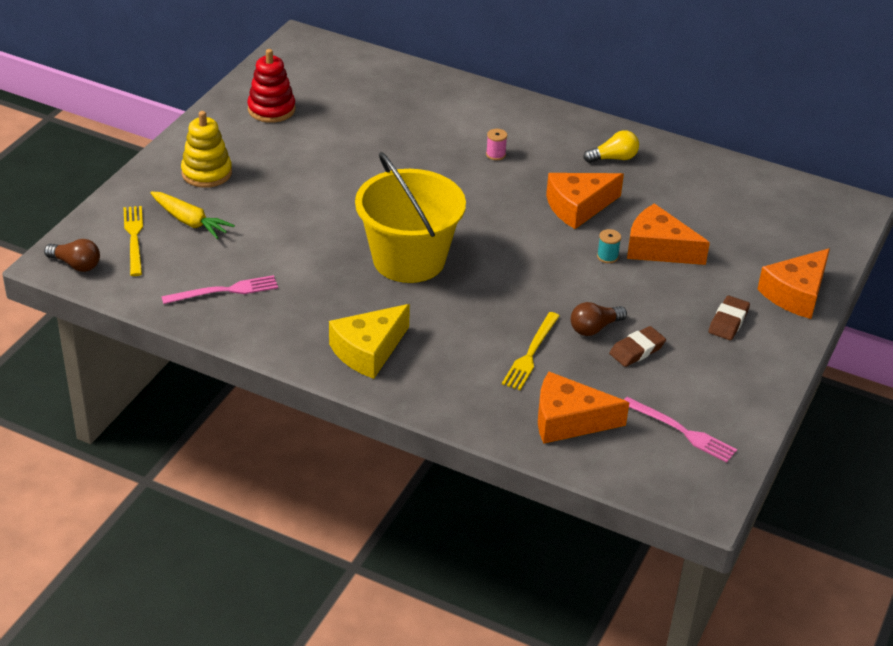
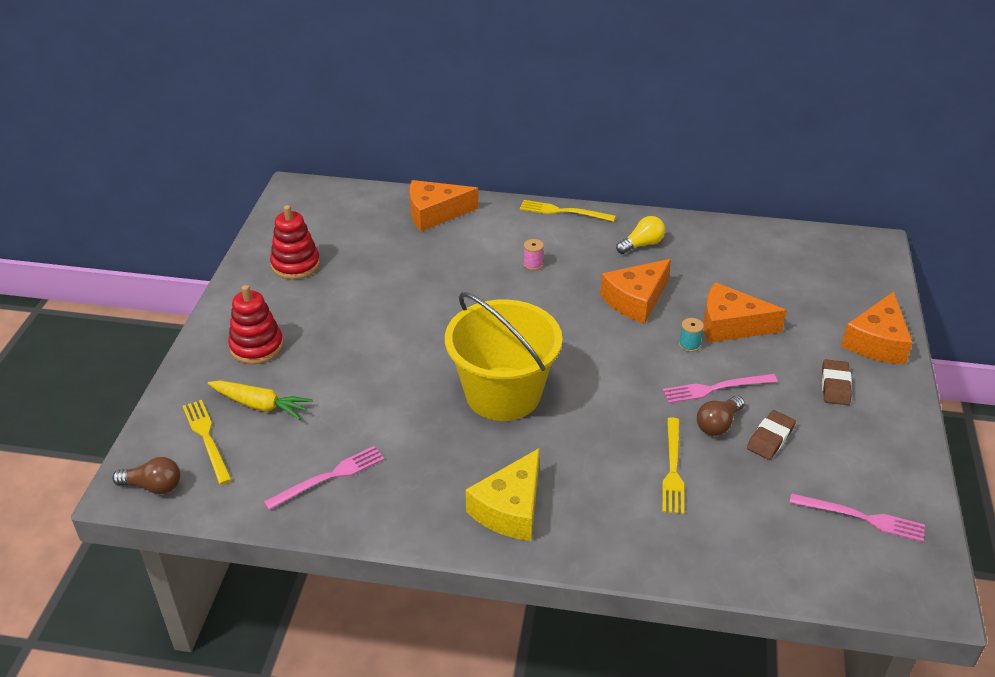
camera: 15 degrees left, 0 degrees up
(206, 173) = (256, 347): yellow stacking toy -> red stacking toy
(552, 112) = (563, 212): none -> yellow fork
(569, 420) = (749, 536): orange cheese -> orange cheese (435, 213)
(610, 298) = (715, 388): none -> pink fork

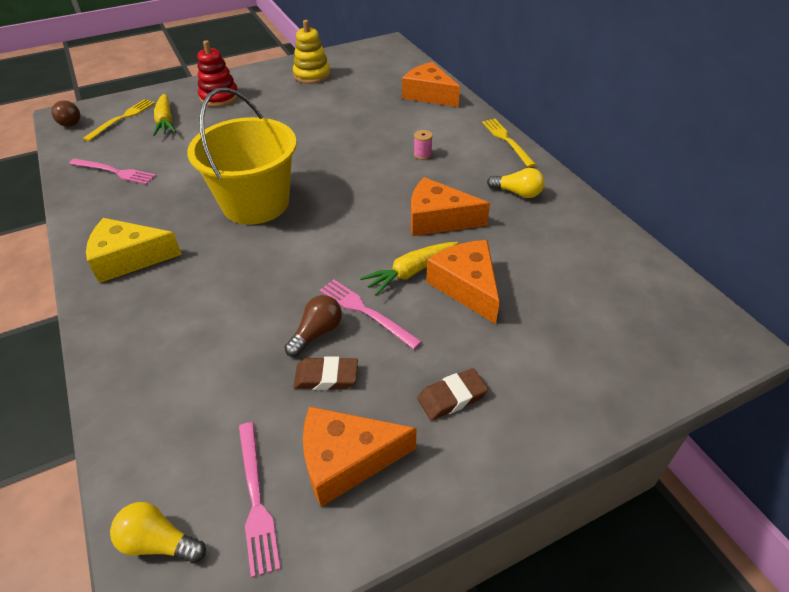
camera: 55 degrees right, 5 degrees up
(295, 265) = (312, 75): red stacking toy -> yellow stacking toy
(673, 469) = (234, 327): yellow fork -> none
(689, 345) = (411, 272): turquoise spool -> yellow carrot
(718, 424) = (317, 333): brown light bulb -> brown light bulb turned 120 degrees clockwise
(868, 581) = (159, 542): none -> yellow light bulb
(877, 342) = (563, 406): orange cheese -> orange cheese (346, 460)

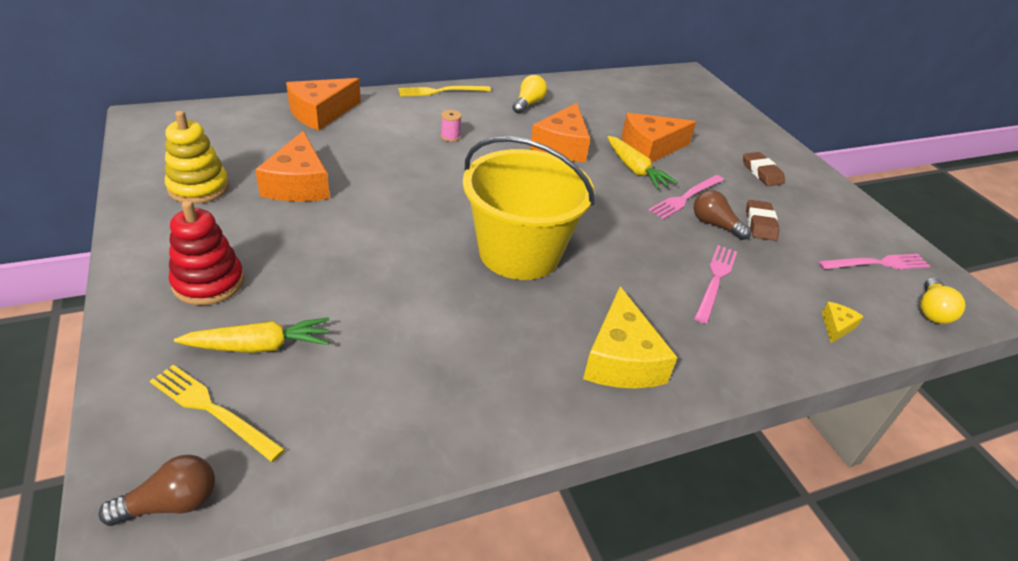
camera: 90 degrees left, 5 degrees down
(114, 172) = (407, 398): pink fork -> pink fork (715, 280)
(144, 419) = (836, 327): none -> yellow cheese
(346, 460) = (829, 221): orange cheese -> orange cheese (298, 184)

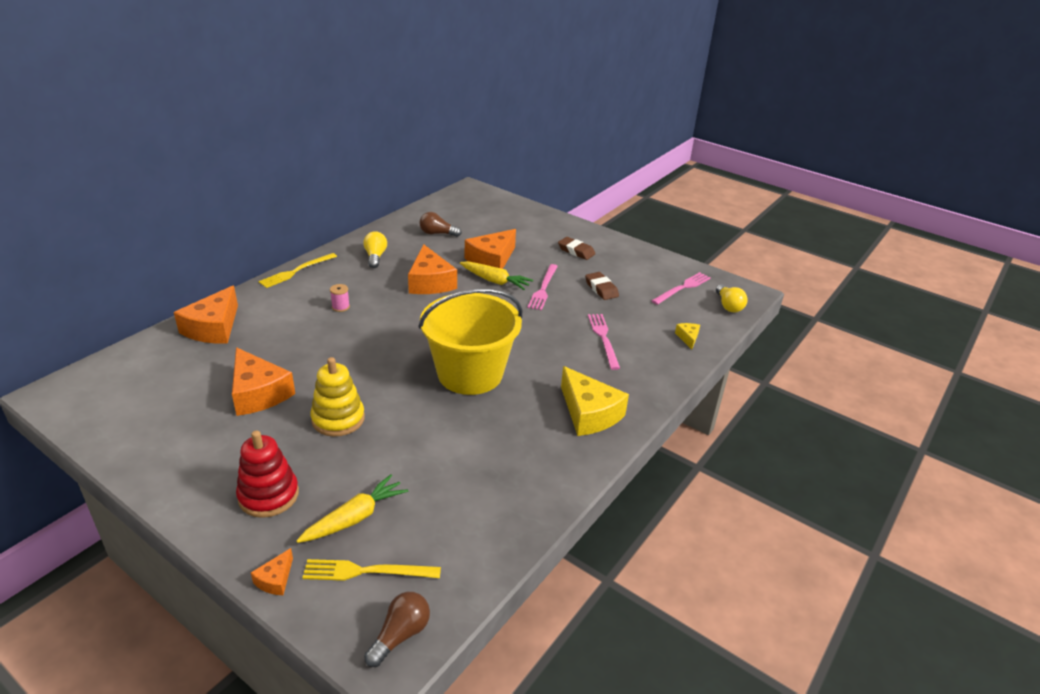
camera: 30 degrees left, 5 degrees down
(128, 369) = (275, 579): none -> orange cheese
(198, 188) = (176, 431): yellow stacking toy -> yellow stacking toy (338, 419)
(715, 225) = (575, 301): brown light bulb -> brown light bulb (437, 233)

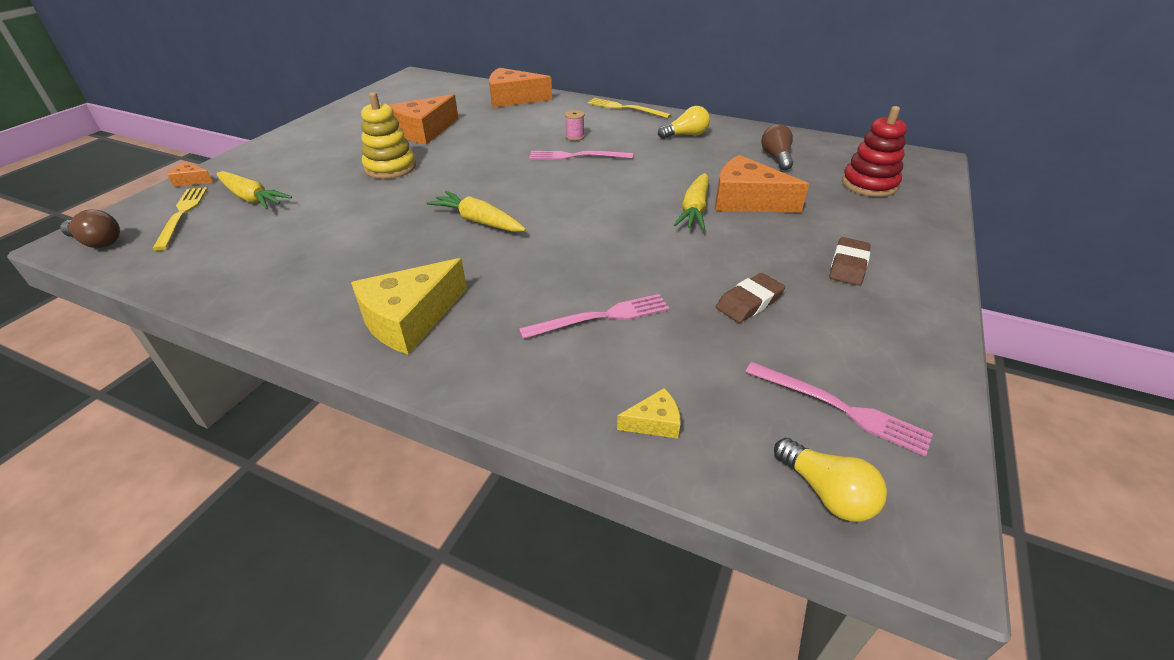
camera: 80 degrees right, 5 degrees up
(268, 495) = (290, 160): red stacking toy -> red stacking toy (869, 184)
(430, 282) = (657, 171): orange cheese -> none
(470, 374) = (478, 221): yellow bucket -> yellow carrot
(543, 289) = (705, 248): pink fork -> pink fork (576, 156)
(728, 306) = (826, 492): yellow light bulb -> yellow light bulb turned 105 degrees counterclockwise

